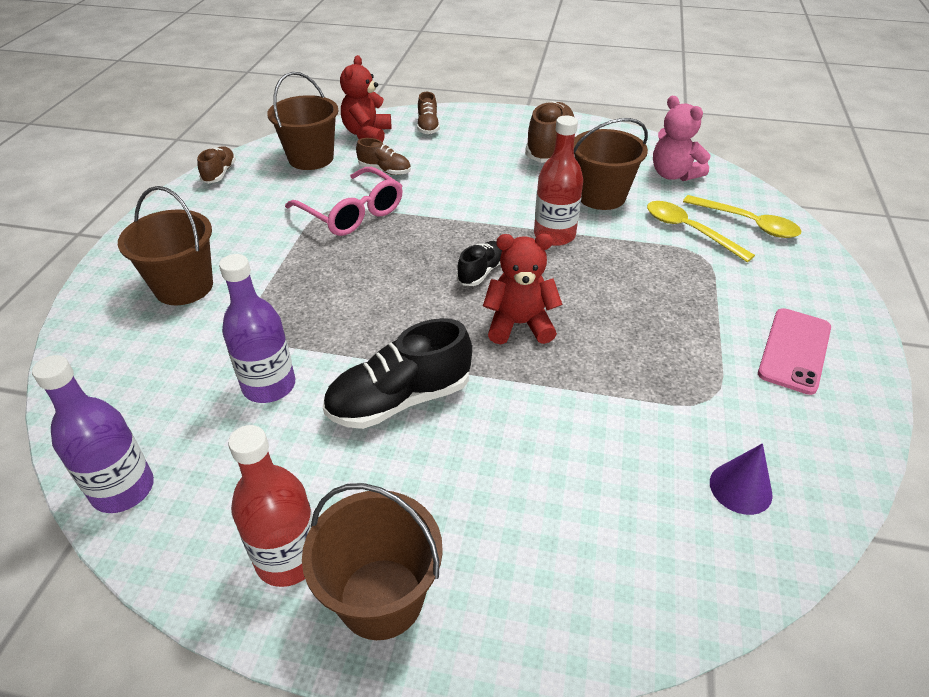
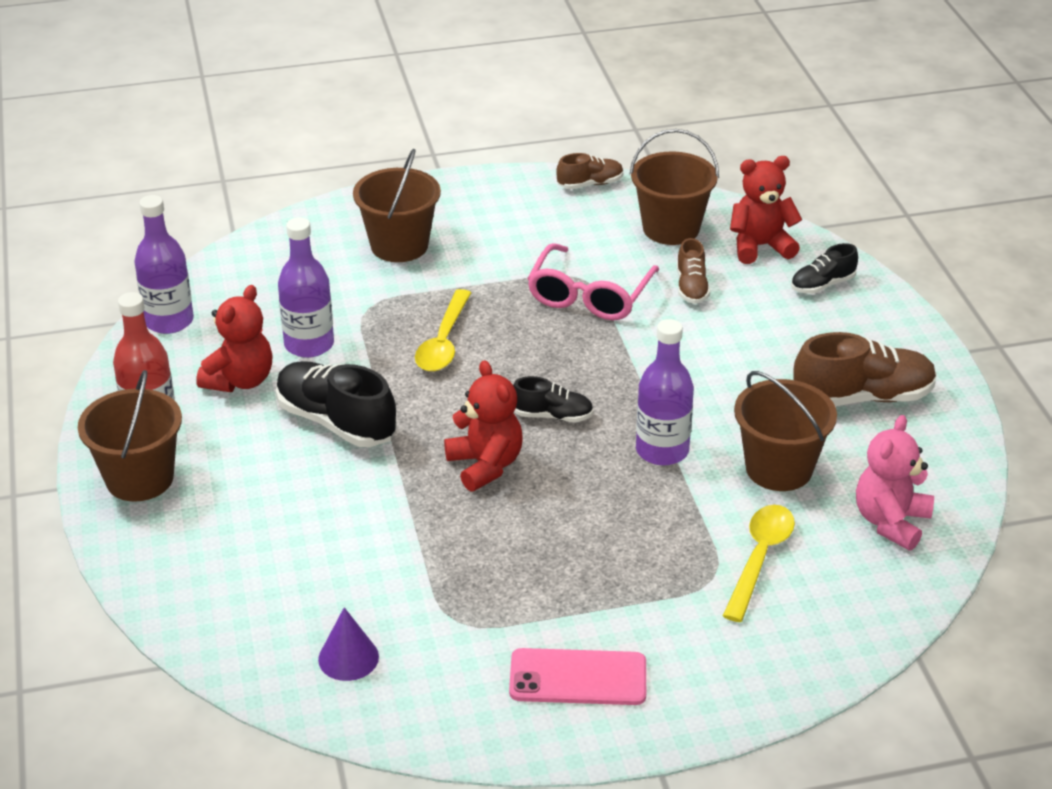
camera: 65 degrees right, 5 degrees down
(280, 455) = (240, 380): none -> red teddy bear
(428, 126) = (822, 285): brown shoe -> black shoe
(554, 235) = (662, 450): red bottle -> purple bottle
(747, 223) = (821, 609): yellow spoon -> yellow spoon (443, 342)

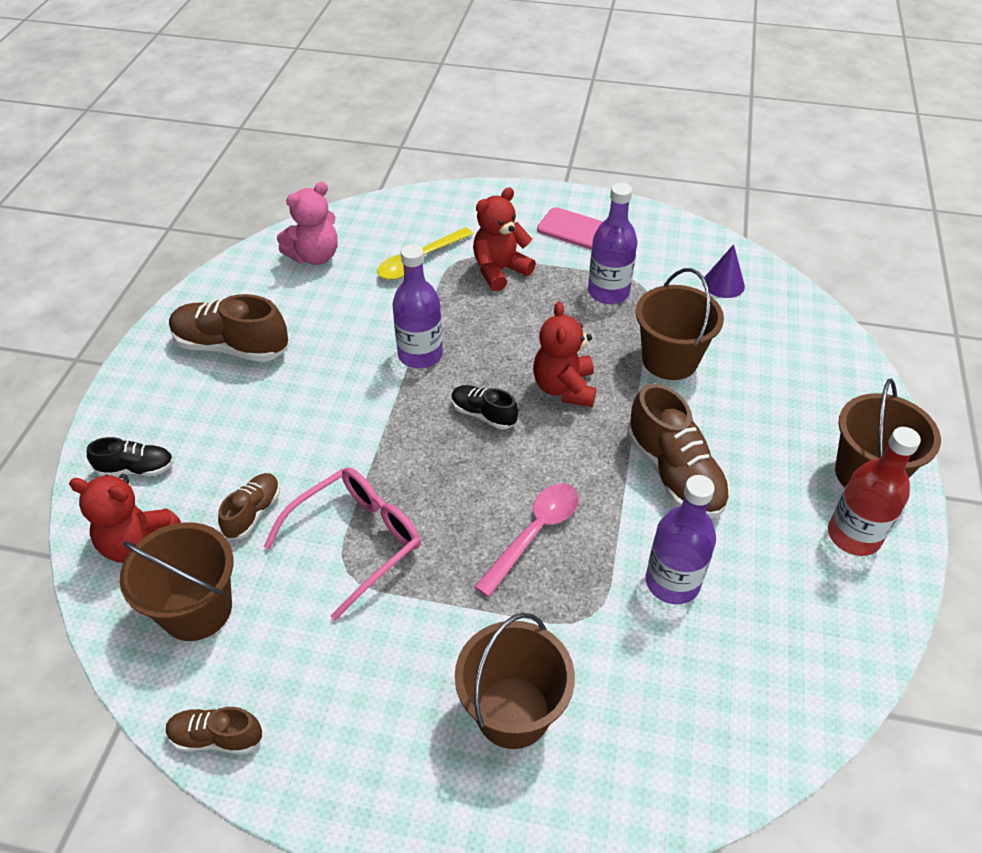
camera: 155 degrees left, 10 degrees up
(169, 321) = (825, 682): purple bottle -> purple bottle (608, 292)
(240, 380) = (756, 558): red teddy bear -> red teddy bear (499, 270)
(336, 422) = (674, 473): black shoe -> brown shoe
(443, 342) = (534, 534): yellow spoon -> pink spoon
(779, 468) = (349, 313): brown bucket -> brown bucket (669, 360)

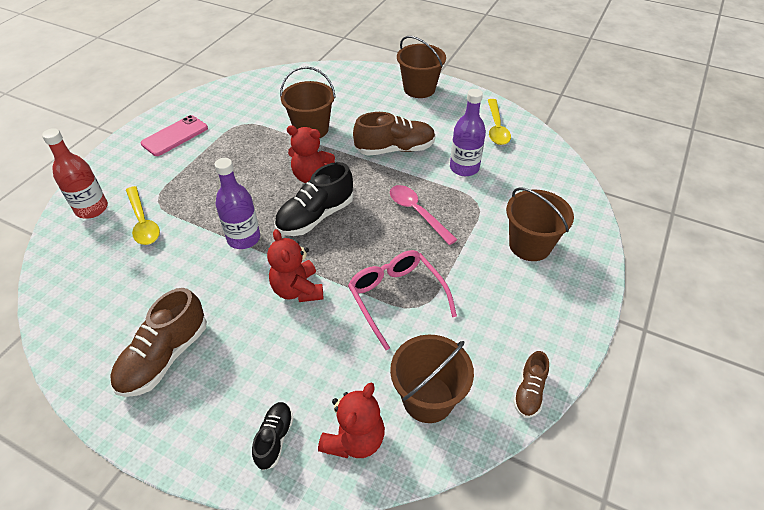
camera: 75 degrees left, 0 degrees up
(253, 513) = (352, 356): brown shoe -> none
(315, 256) = (88, 286): pink teddy bear -> none
(483, 414) = (315, 216): black shoe -> black shoe, size x1.80
(499, 270) = (184, 182): red teddy bear -> red teddy bear (297, 290)
(608, 292) = (240, 139): purple bottle -> none
(723, 284) = (262, 94): purple cone -> none
(819, 619) = (496, 128): none -> yellow spoon
(853, 535) = (453, 104): red bottle -> red bottle (92, 209)

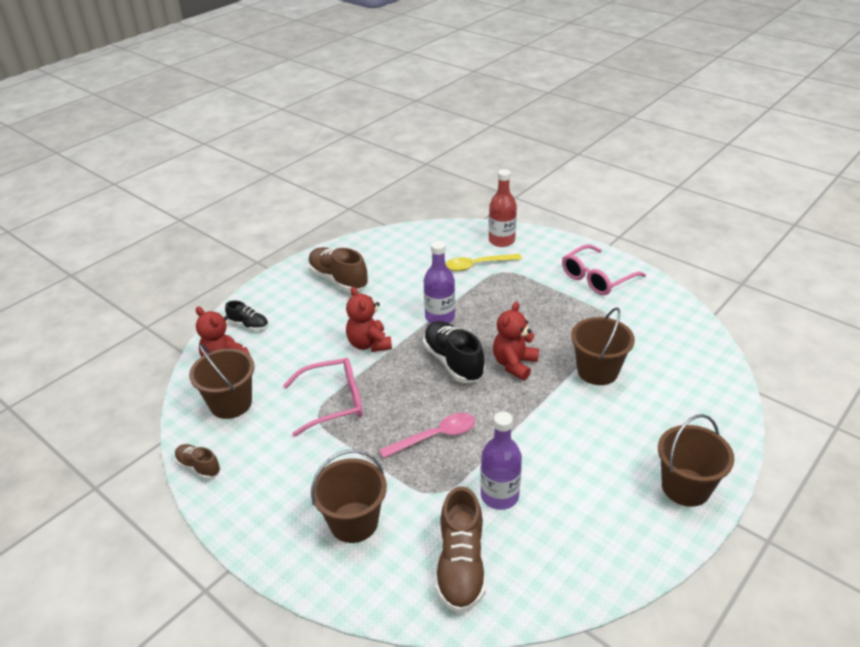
camera: 105 degrees right, 10 degrees down
(175, 136) = (596, 278): pink phone -> pink glasses
(297, 290) = (369, 344): red teddy bear -> red teddy bear turned 105 degrees counterclockwise
(395, 149) = (548, 437): brown shoe -> brown shoe (461, 565)
(496, 128) = (580, 556): yellow spoon -> none

